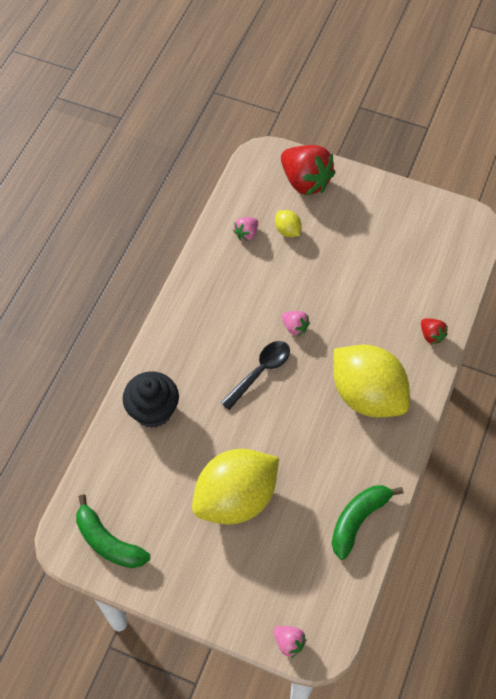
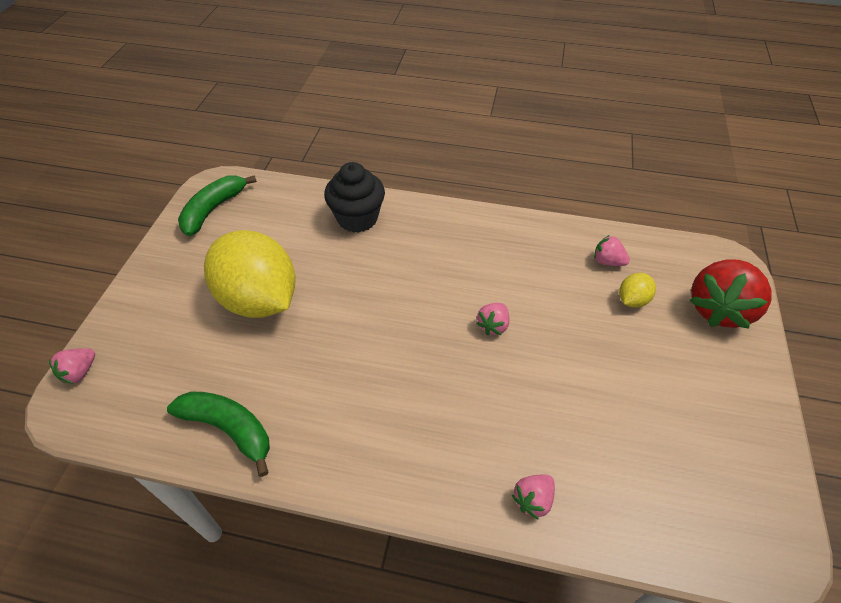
camera: 80 degrees right, 10 degrees down
(260, 372) = (422, 300): black spoon -> none
(367, 395) = (413, 420): yellow lemon -> none
(431, 335) = (533, 500): red strawberry -> pink strawberry

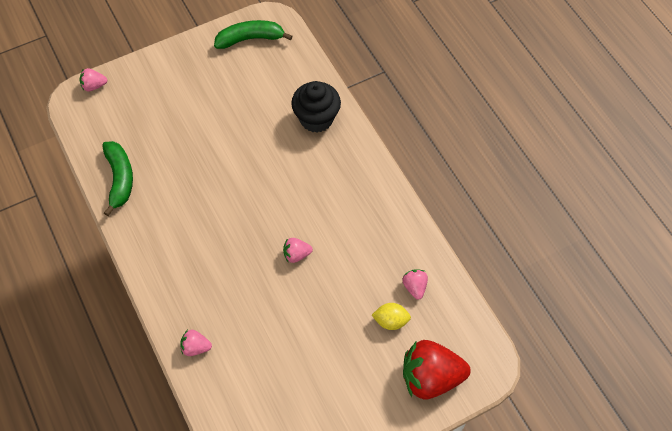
camera: 50 degrees right, 10 degrees up
(259, 299) = (207, 122): yellow lemon -> none

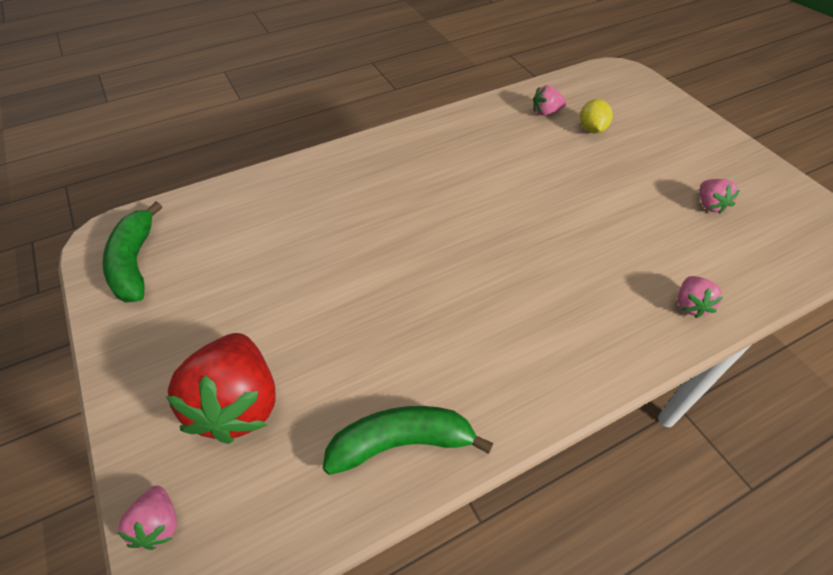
camera: 90 degrees left, 10 degrees down
(296, 255) = (522, 204): pink strawberry -> pink strawberry (710, 205)
(316, 119) = (307, 187): black cupcake -> none
(430, 378) = (647, 105): red strawberry -> red strawberry (237, 404)

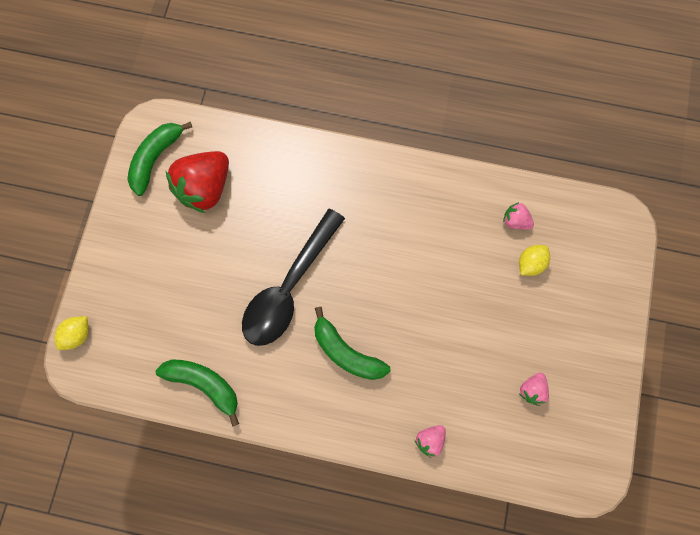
camera: 40 degrees right, 25 degrees up
(158, 524) = (78, 334): pink strawberry -> yellow lemon
(237, 404) = (148, 299): red strawberry -> red strawberry (205, 188)
(404, 277) = (289, 287): none -> black spoon
(524, 291) = (346, 352): none -> green banana

